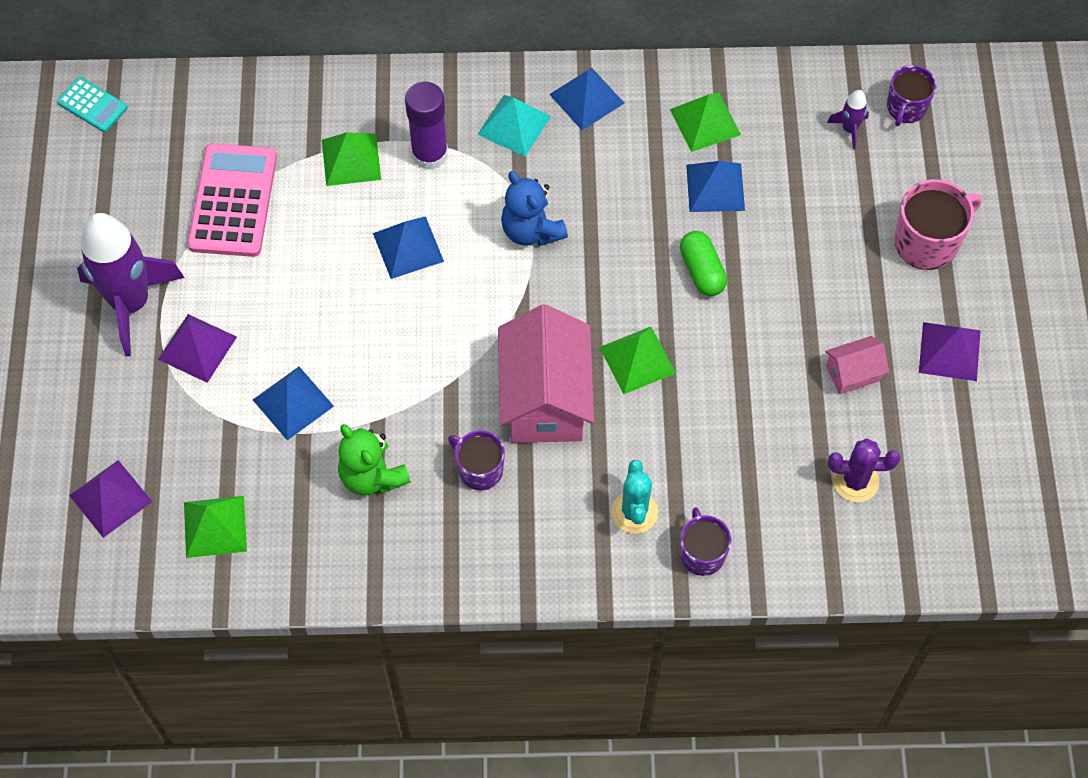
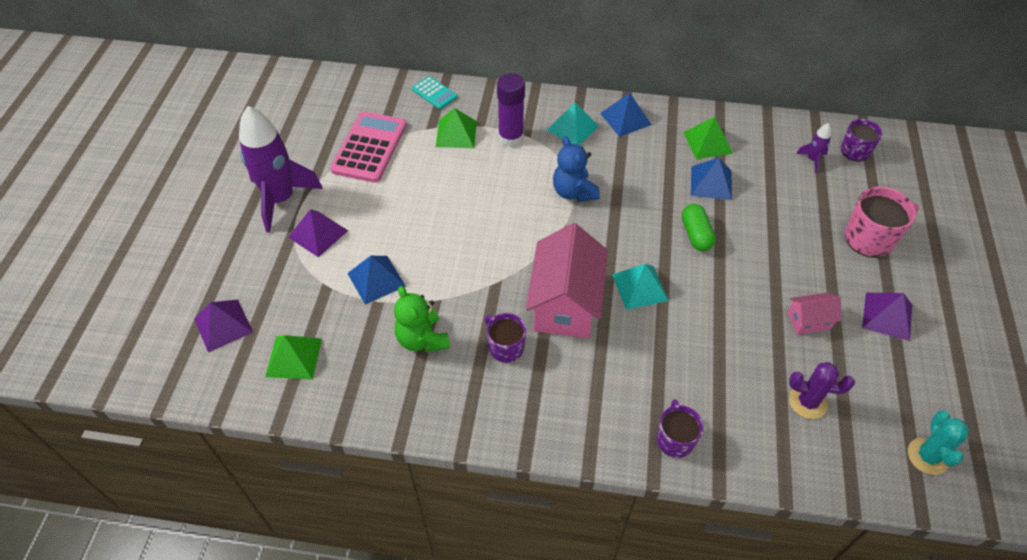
camera: 10 degrees right, 10 degrees down
(92, 105) = (294, 82): turquoise calculator -> turquoise calculator (434, 93)
(408, 247) = (483, 191): blue pyramid -> none
(634, 512) = (623, 398): turquoise cactus -> turquoise cactus (927, 456)
(637, 360) = (640, 287): green pyramid -> turquoise pyramid

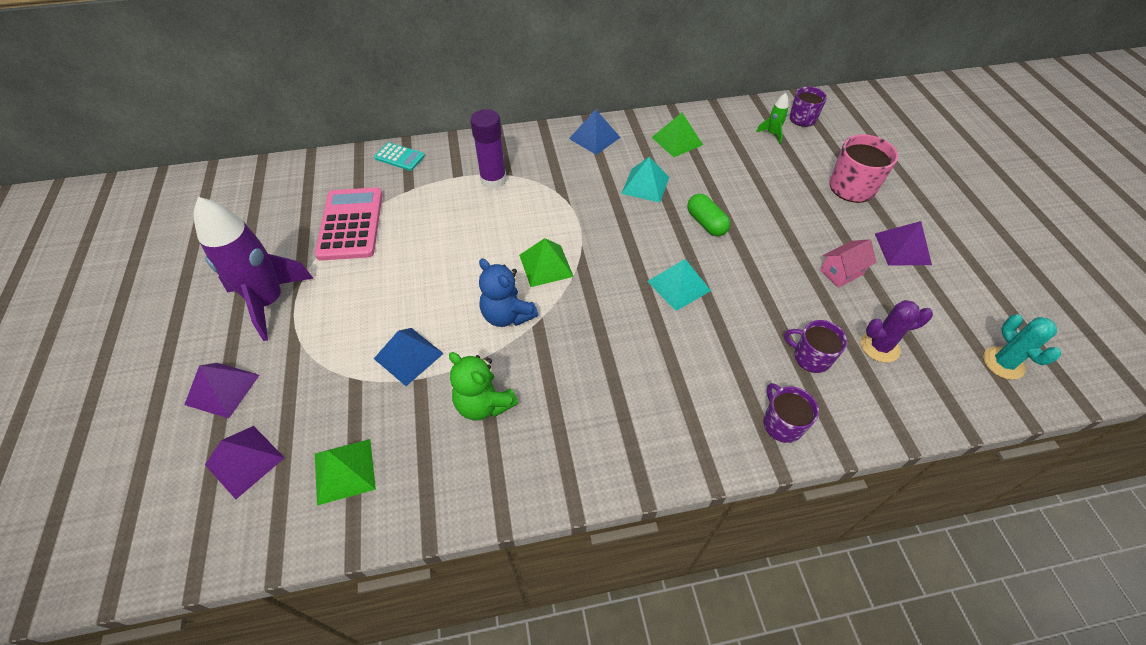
camera: 20 degrees left, 0 degrees up
(318, 233) = (325, 326): purple pyramid -> purple pyramid (222, 389)
(456, 134) = (437, 189): green pyramid -> green pyramid (546, 265)
(505, 347) = (575, 384): purple mug -> purple mug (811, 357)
(565, 304) = (615, 323): pink house -> none
(572, 128) = (549, 157): turquoise pyramid -> turquoise pyramid (645, 185)
(573, 192) = (576, 214): blue teddy bear -> blue teddy bear (507, 315)
(711, 183) = (697, 174): blue pyramid -> none
(812, 160) = (772, 134): purple rocket -> green rocket

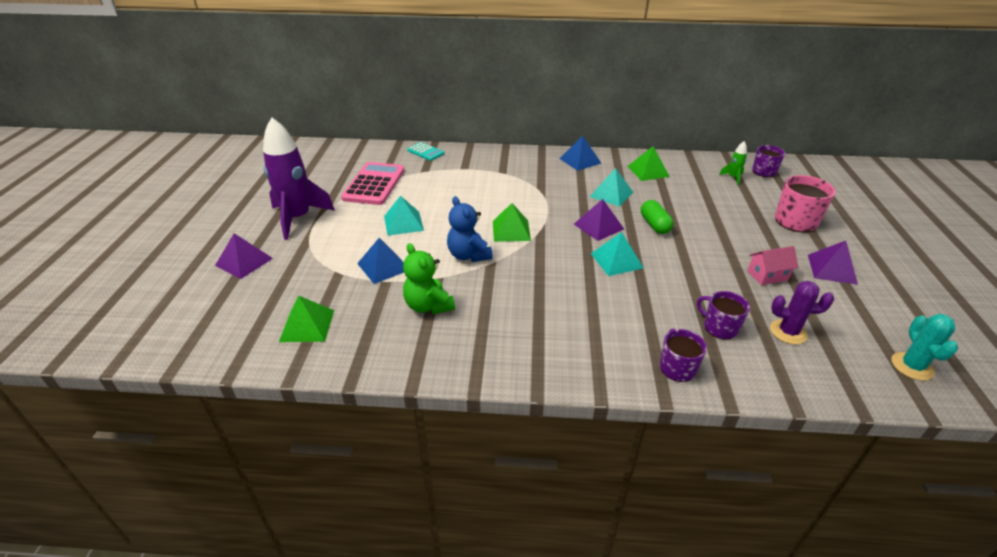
camera: 15 degrees right, 15 degrees down
(245, 461) = (240, 305): purple pyramid -> purple pyramid (598, 226)
(410, 281) = (403, 223): none -> turquoise pyramid
(493, 180) = (490, 174): purple glue stick -> none

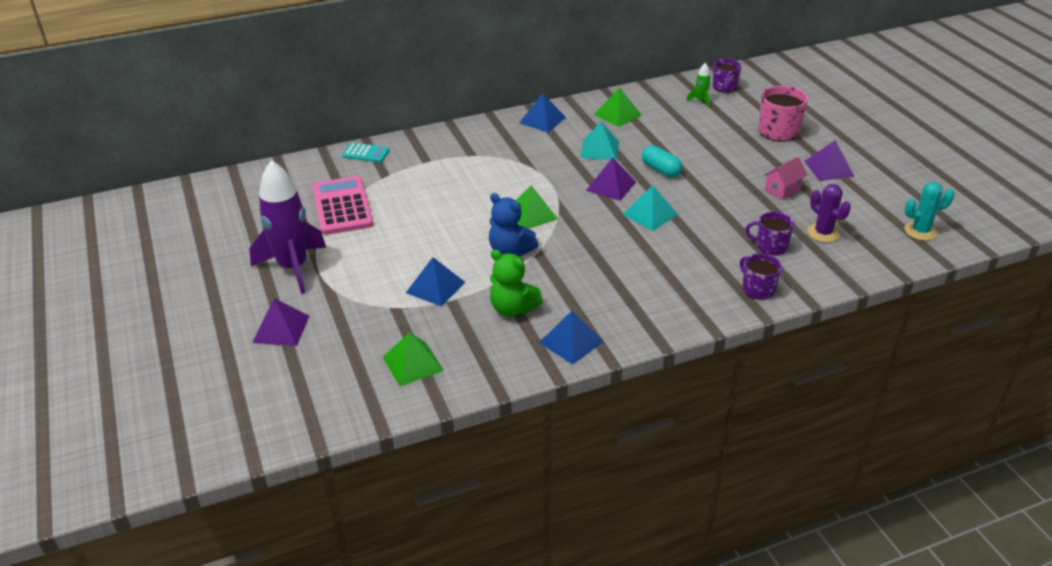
camera: 25 degrees left, 0 degrees up
(403, 223) = (415, 239): turquoise pyramid -> none
(453, 355) = (571, 341): none -> blue pyramid
(654, 225) = (660, 170): green capsule -> turquoise capsule
(788, 332) = (823, 233): purple cactus -> purple cactus turned 75 degrees clockwise
(912, 366) = (920, 231): turquoise cactus -> turquoise cactus turned 75 degrees counterclockwise

